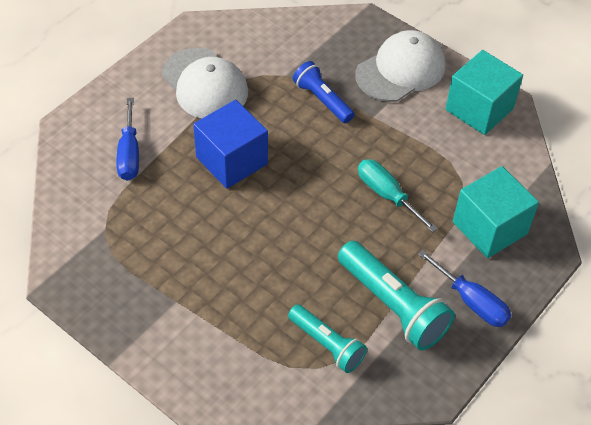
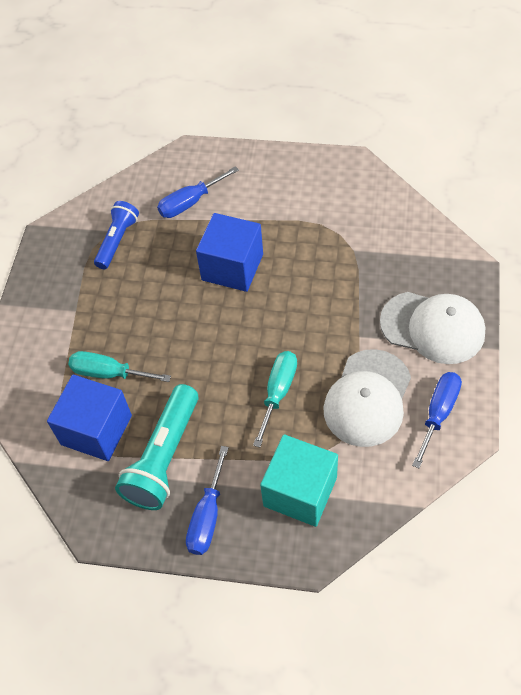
camera: 65 degrees right, 5 degrees up
(205, 84) = (297, 205): white cap -> white cap (367, 398)
(271, 306) = (109, 373): none -> turquoise screwdriver
(322, 100) = (347, 290): blue flashlight -> blue flashlight (117, 241)
(327, 344) = (96, 430): turquoise flashlight -> blue cube
(479, 109) = (438, 413): turquoise cube -> blue screwdriver

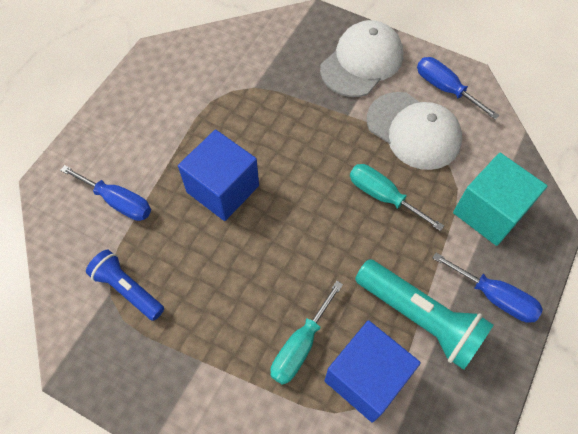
camera: 75 degrees left, 5 degrees up
(190, 202) = (118, 202): blue screwdriver -> blue screwdriver turned 45 degrees counterclockwise

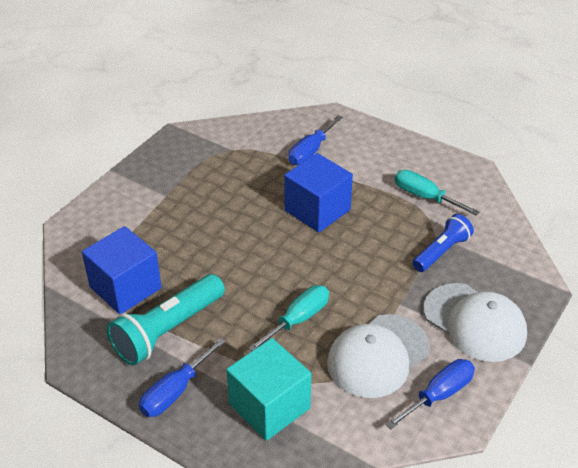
camera: 95 degrees right, 20 degrees down
(128, 289) = (232, 158): blue flashlight -> blue flashlight (441, 252)
(300, 346) = (163, 250): turquoise screwdriver -> turquoise screwdriver (425, 197)

